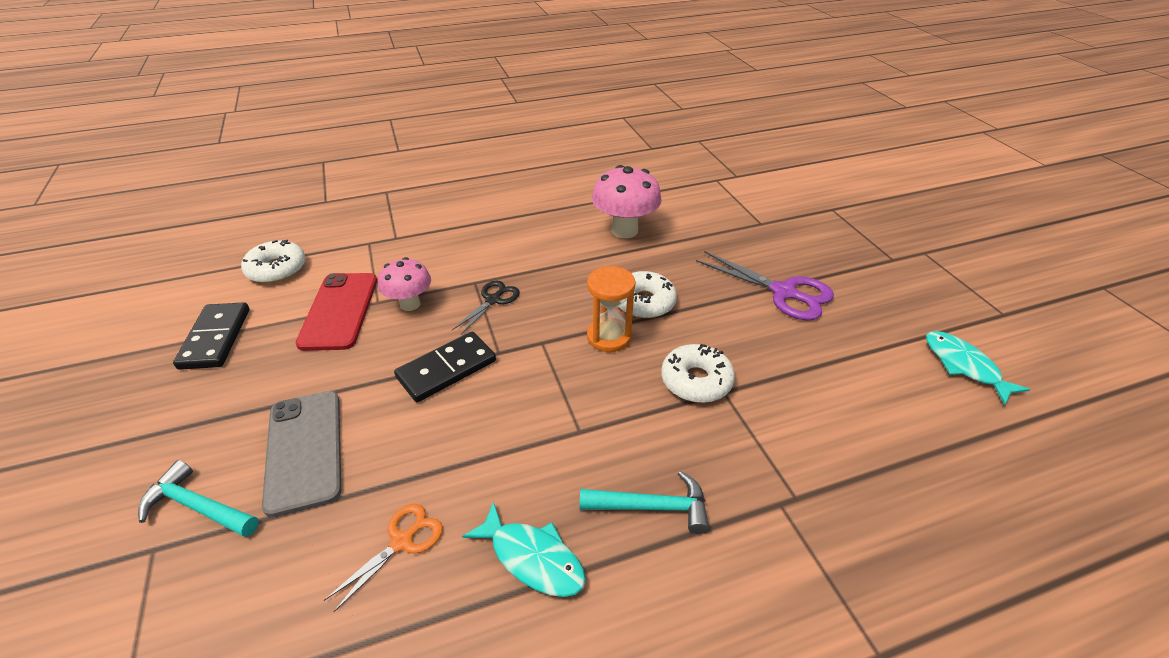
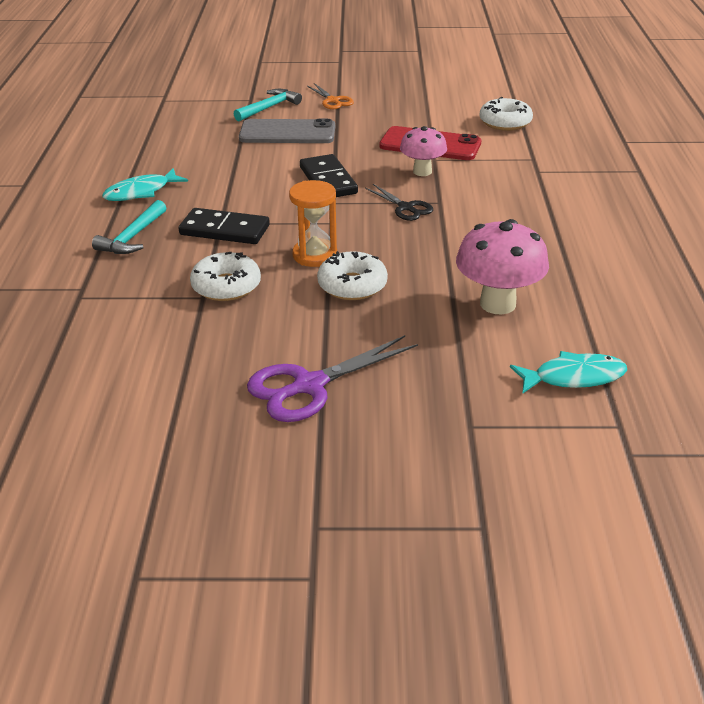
camera: 110 degrees right, 5 degrees down
(216, 338) = (422, 105): black domino -> black domino (224, 230)
(402, 541) = (191, 157): orange scissors -> orange scissors (333, 101)
(964, 366) = (98, 473): turquoise fish -> turquoise fish (573, 377)

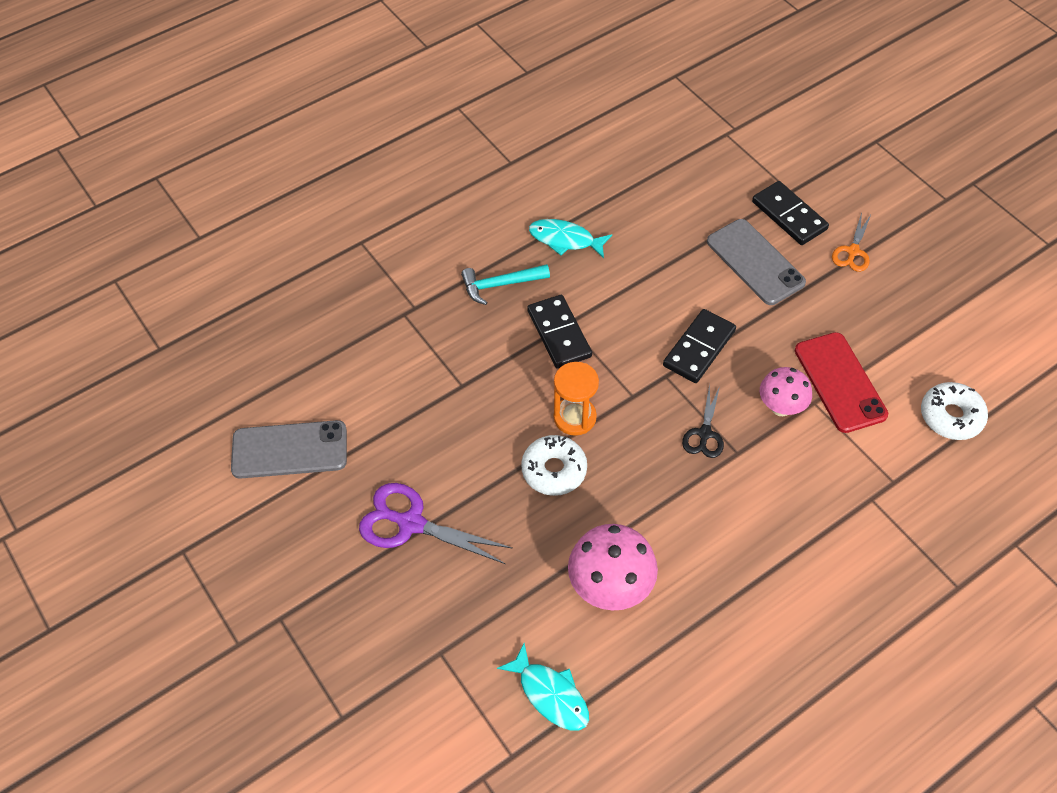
camera: 55 degrees right, 20 degrees up
(120, 432) = (289, 450): none -> grey phone
(226, 286) = (486, 390): white donut -> none
(269, 107) = (789, 215): turquoise hammer -> black domino

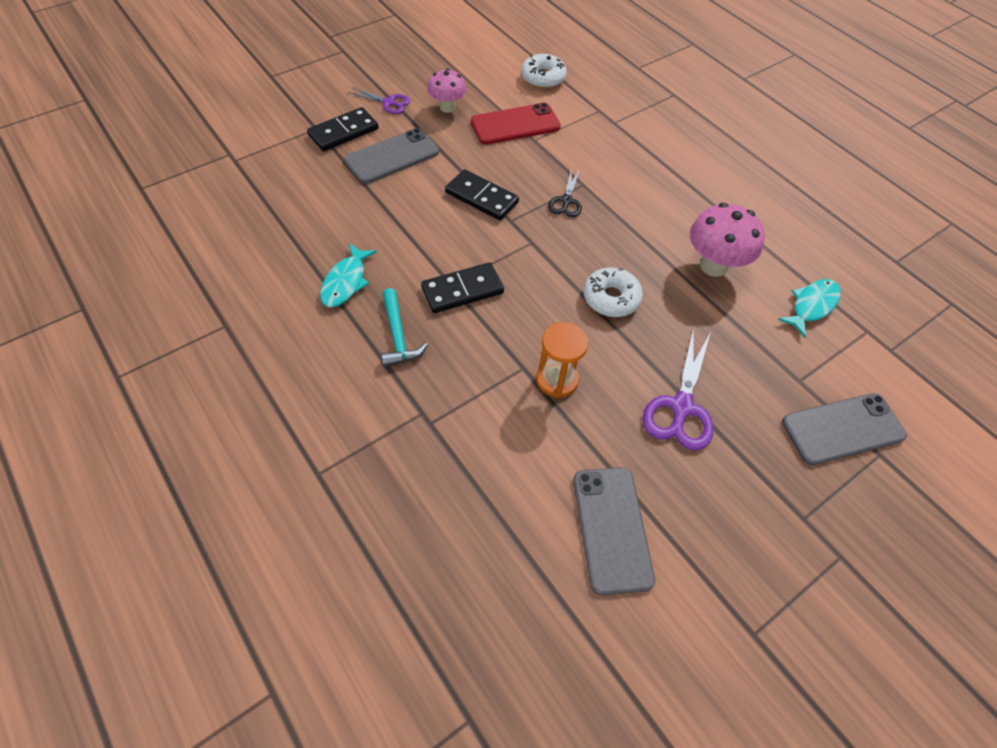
camera: 95 degrees left, 0 degrees up
(376, 684) = (842, 428): none -> grey phone
(575, 417) = (555, 282): orange hourglass -> orange hourglass (557, 379)
(704, 433) = (566, 201): black scissors -> black scissors turned 90 degrees clockwise
(781, 407) = (539, 157): pink mushroom -> pink mushroom (447, 107)
(853, 251) = (388, 103): orange scissors -> purple scissors

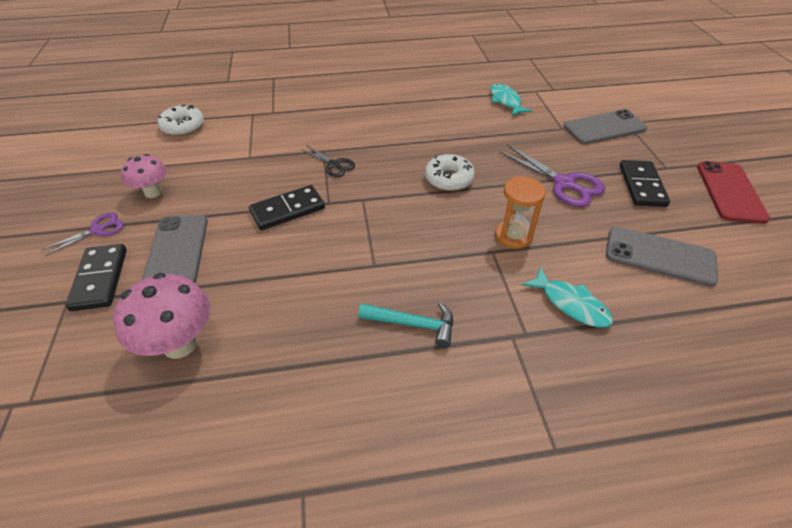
camera: 60 degrees left, 10 degrees down
(346, 282) = (317, 345): turquoise fish -> turquoise fish (571, 304)
(462, 290) = (387, 259): black domino -> black domino (642, 186)
(515, 124) = (220, 160): red phone -> red phone (730, 192)
(713, 266) = (448, 123): pink mushroom -> pink mushroom (180, 344)
(842, 428) = (604, 128): grey phone -> grey phone turned 60 degrees clockwise

